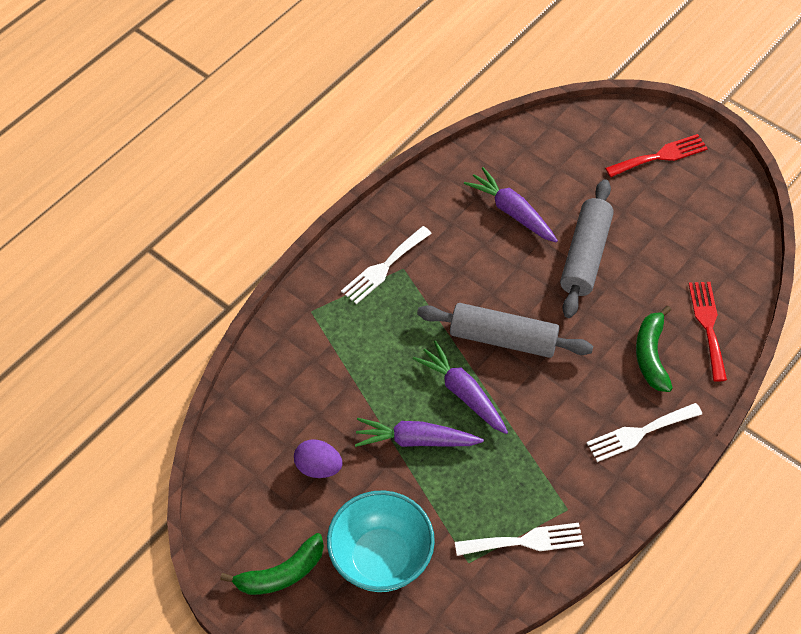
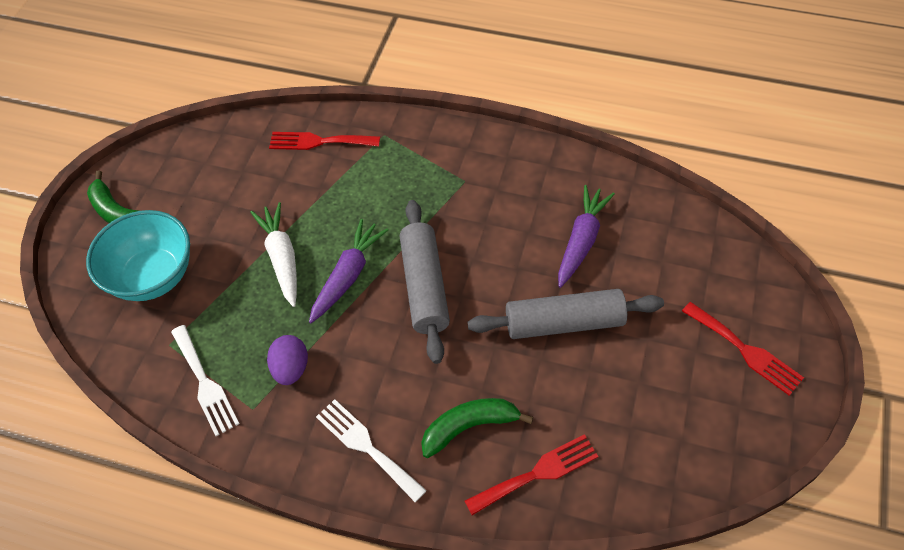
camera: 70 degrees right, 0 degrees up
(288, 367) = (319, 141): none -> red fork
(318, 467) = (228, 199): purple egg -> purple egg (291, 368)
(384, 267) = (457, 166): white fork -> none
(415, 440) = (282, 258): purple carrot -> white carrot

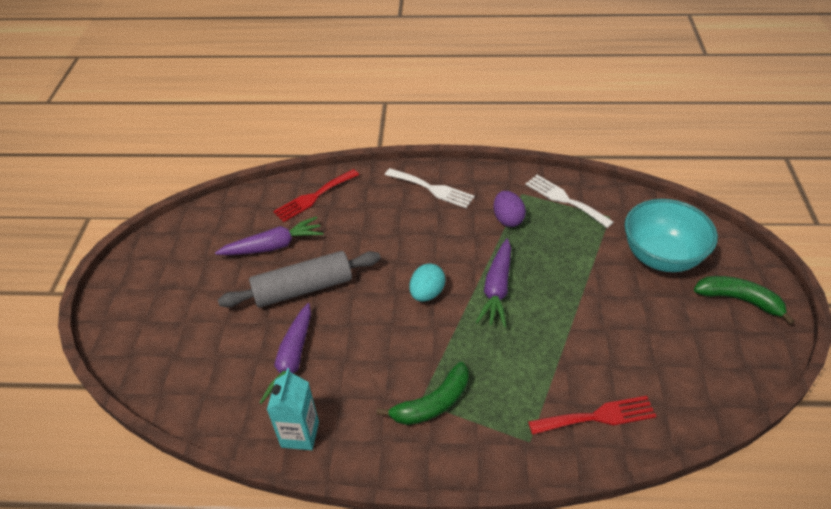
camera: 165 degrees right, 10 degrees down
(282, 258) = (562, 292): white carrot -> none
(425, 286) = (427, 293): grey rolling pin -> turquoise egg
(469, 427) = (365, 211): green banana -> green banana (432, 403)
(578, 174) = (300, 434): none -> turquoise carton
(598, 395) = (273, 246): none -> purple carrot
(745, 350) = (155, 296): red fork -> none

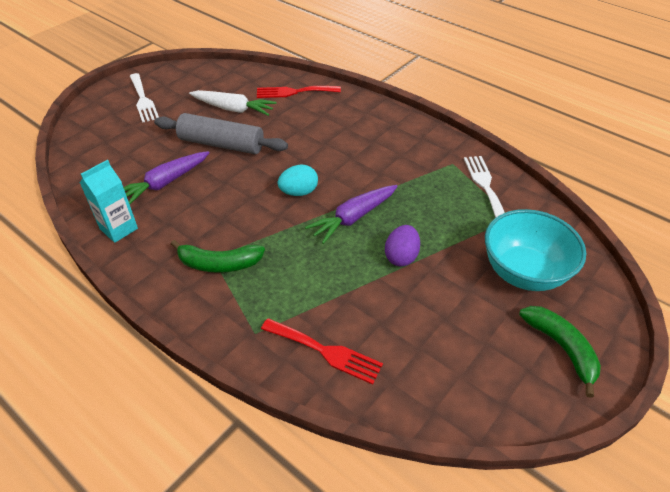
camera: 35 degrees right, 0 degrees up
(273, 246) = (233, 109): purple carrot -> white carrot
(432, 189) = (384, 126): white fork -> white fork (143, 100)
(508, 219) = (419, 175): purple egg -> purple egg (401, 256)

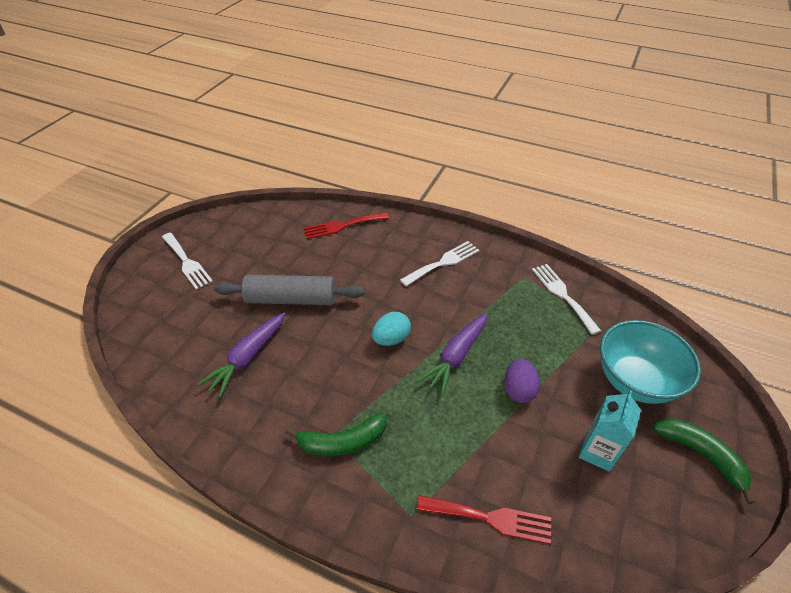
camera: 15 degrees left, 0 degrees up
(119, 229) = (217, 424): turquoise carton -> turquoise carton (597, 452)
(233, 109) = (288, 256): white carrot -> none
(377, 138) = (443, 262): none -> white fork

